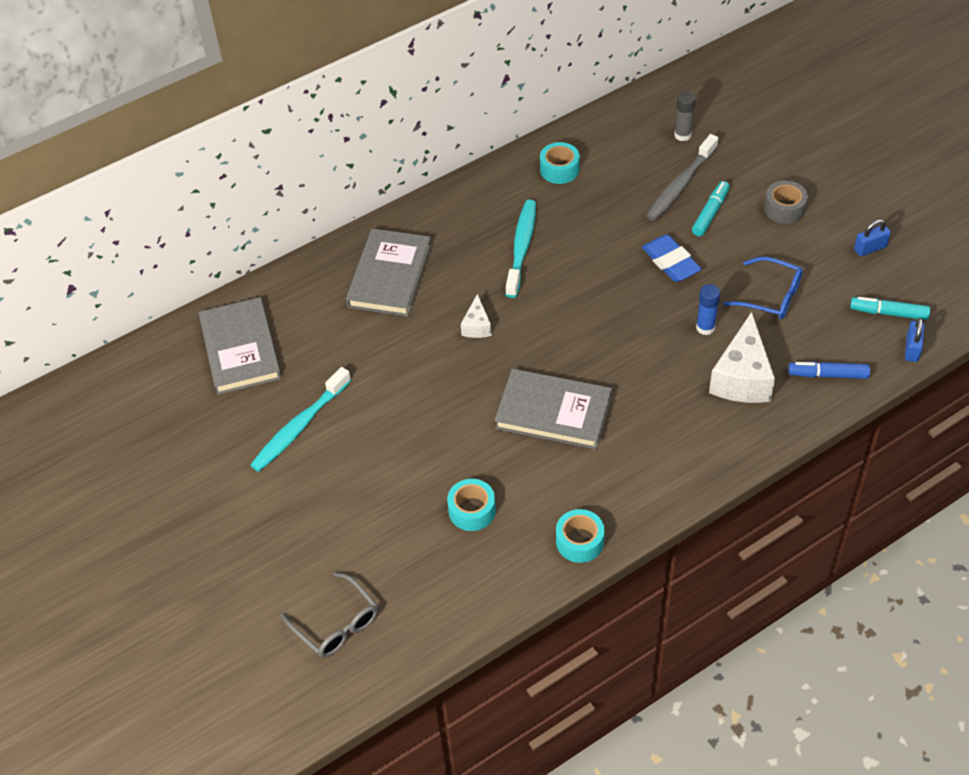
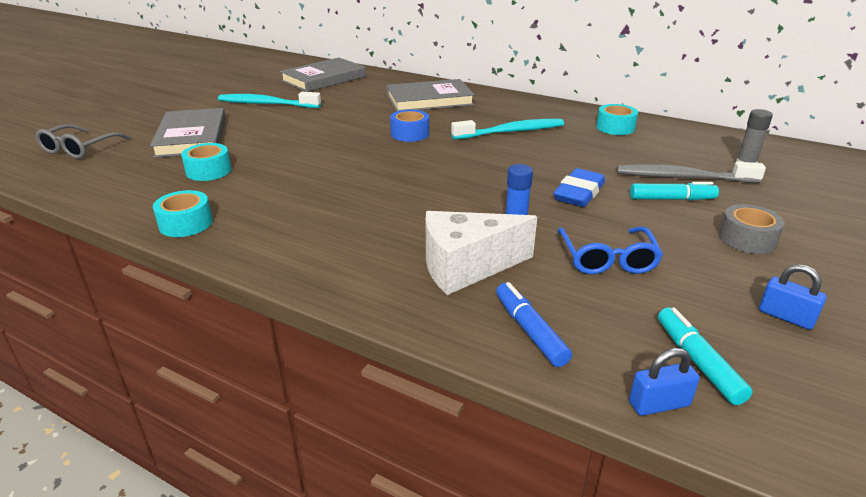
camera: 60 degrees right, 20 degrees down
(477, 326) = (410, 134): white cheese -> blue tape
(553, 412) = (339, 180): grey book -> grey book (192, 137)

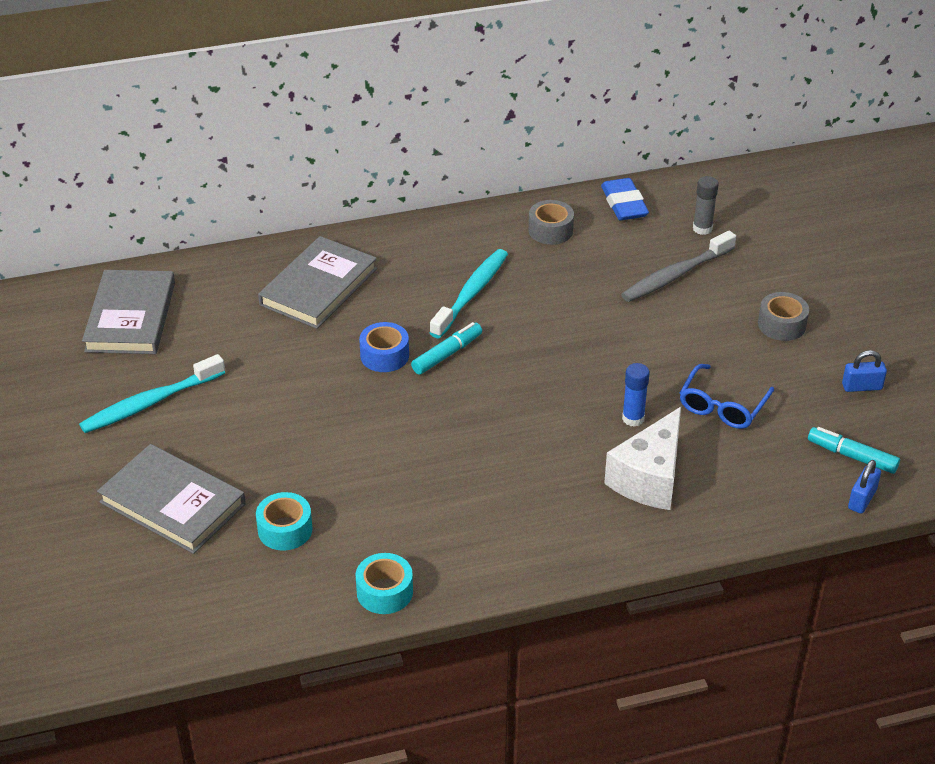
camera: 45 degrees left, 10 degrees up
(80, 149) = (84, 599): grey glasses -> none
(530, 331) = (750, 500): blue marker -> none
(579, 193) = (627, 346): blue eraser -> blue eraser (624, 204)
(607, 259) = (722, 406): blue glasses -> blue glasses turned 75 degrees clockwise
(615, 127) = (550, 230): turquoise tape -> grey tape
(671, 199) = (695, 309): turquoise marker -> turquoise marker (447, 354)

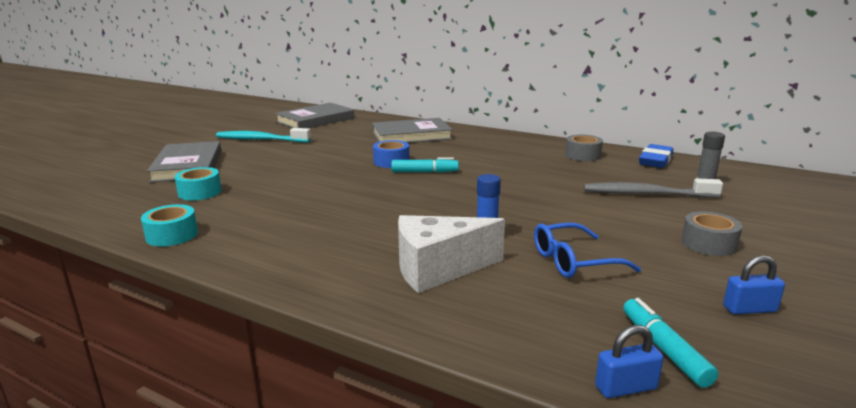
camera: 45 degrees right, 20 degrees down
(471, 293) = (486, 159): turquoise toothbrush -> none
(862, 387) = (749, 309): blue padlock -> blue padlock turned 45 degrees counterclockwise

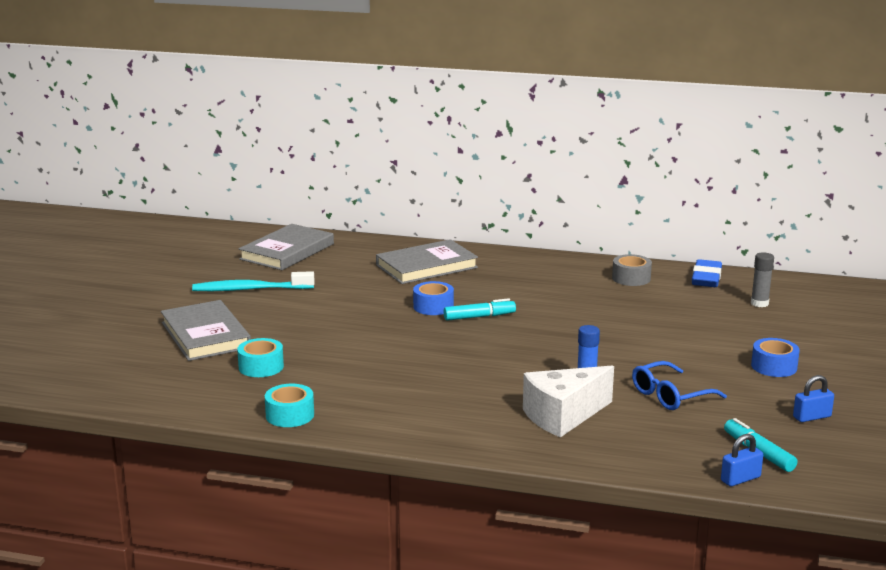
camera: 15 degrees left, 0 degrees up
(646, 194) = (708, 321): grey toothbrush -> none
(708, 244) = (774, 366): grey tape -> blue tape

